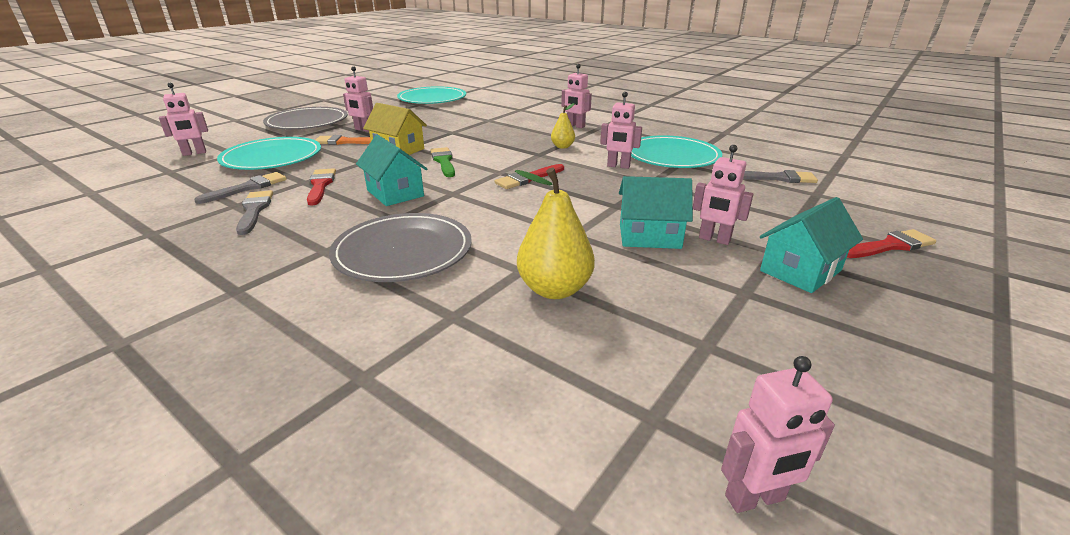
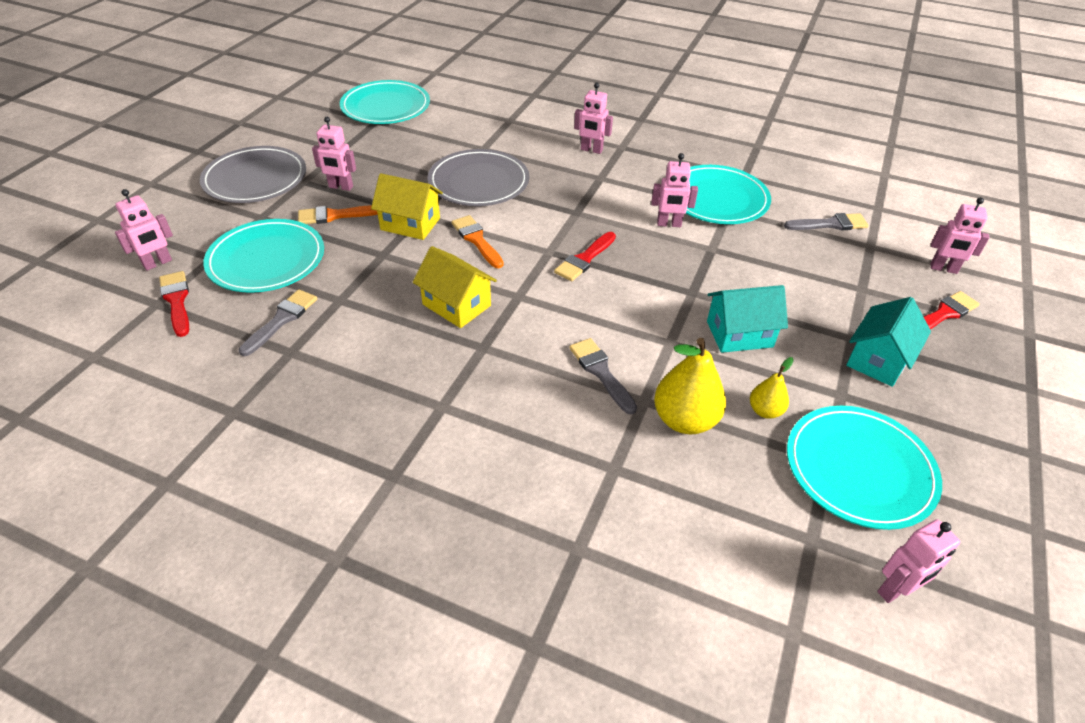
camera: 15 degrees left, 15 degrees up
(254, 210) = (320, 357): grey brush -> grey brush (601, 372)
(320, 185) = (363, 303): red brush -> red brush (177, 301)
(395, 193) = (456, 305): turquoise house -> yellow house
(403, 251) = (520, 394): grey plate -> grey plate (478, 182)
(443, 161) = (476, 240): green brush -> orange brush
(562, 147) = (595, 194): yellow pear -> yellow pear (765, 411)
(714, 239) = (797, 329): pink robot -> pink robot (943, 269)
(745, 358) = (859, 469): none -> turquoise plate

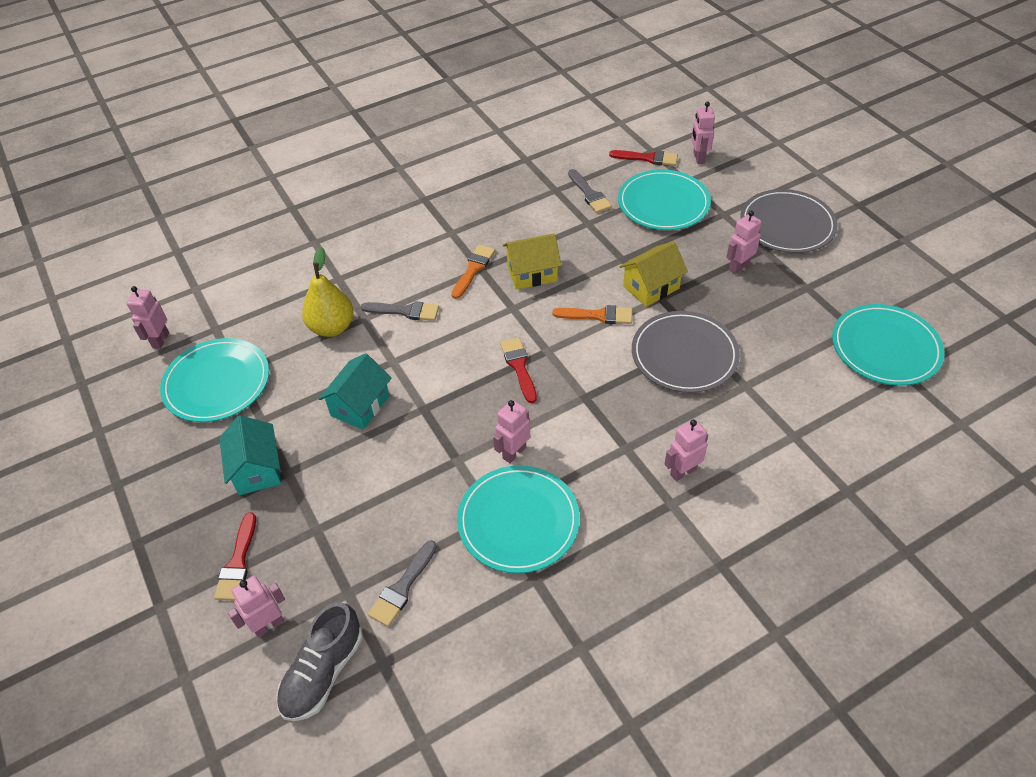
camera: 130 degrees right, 5 degrees up
(335, 215) = (696, 251): orange brush -> orange brush (473, 269)
(765, 411) = (295, 370): yellow pear -> none
(921, 228) = (323, 672): none -> grey shoe

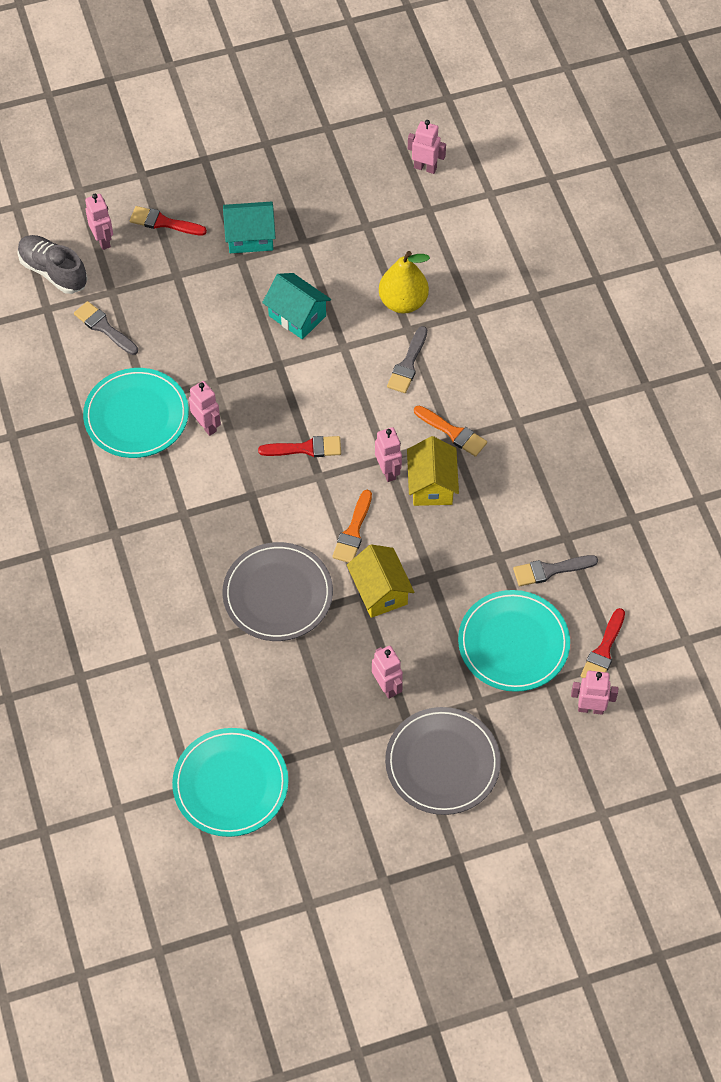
camera: 100 degrees right, 10 degrees up
(217, 383) = (358, 210): turquoise plate -> none
(682, 472) = (143, 551): pink robot -> pink robot (388, 471)

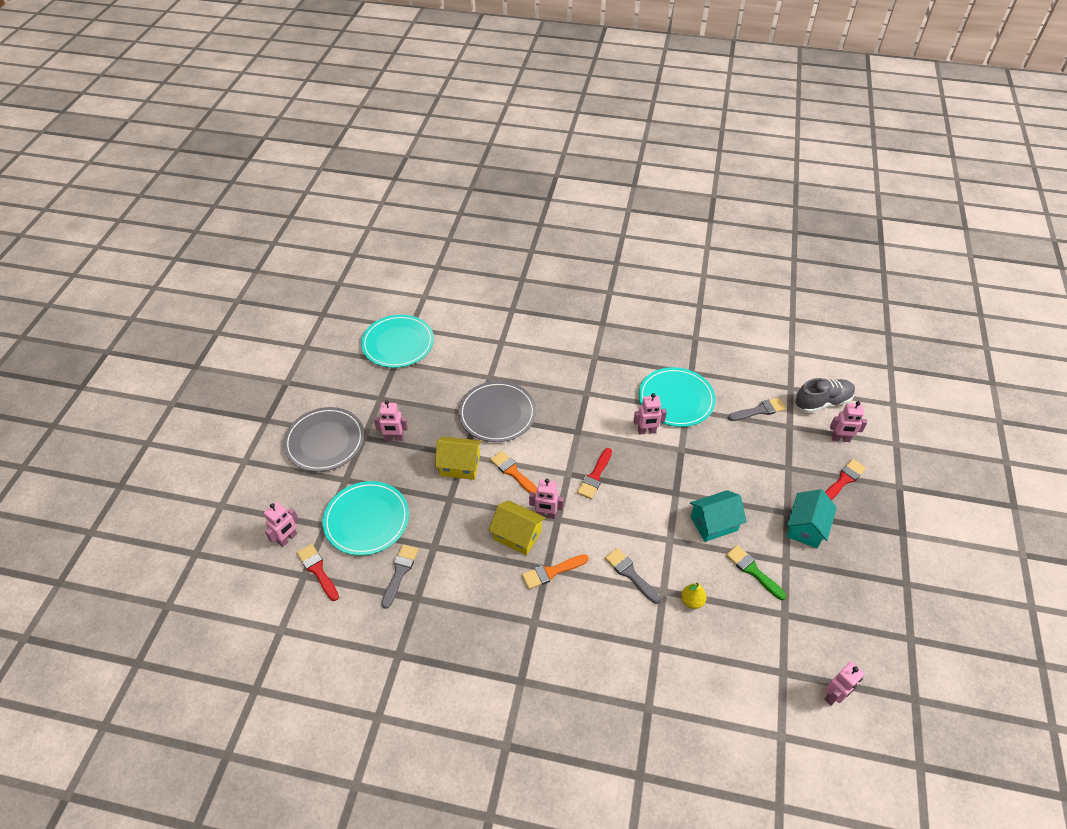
camera: 120 degrees right, 10 degrees down
(333, 265) = (753, 571): none -> green brush
(403, 302) = (692, 601): yellow pear -> yellow pear, size x0.55

